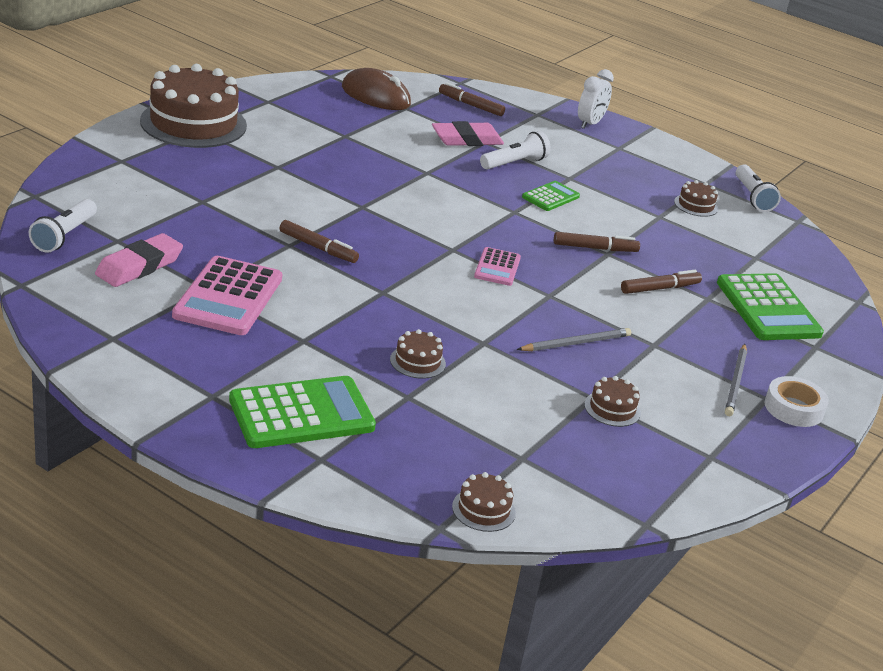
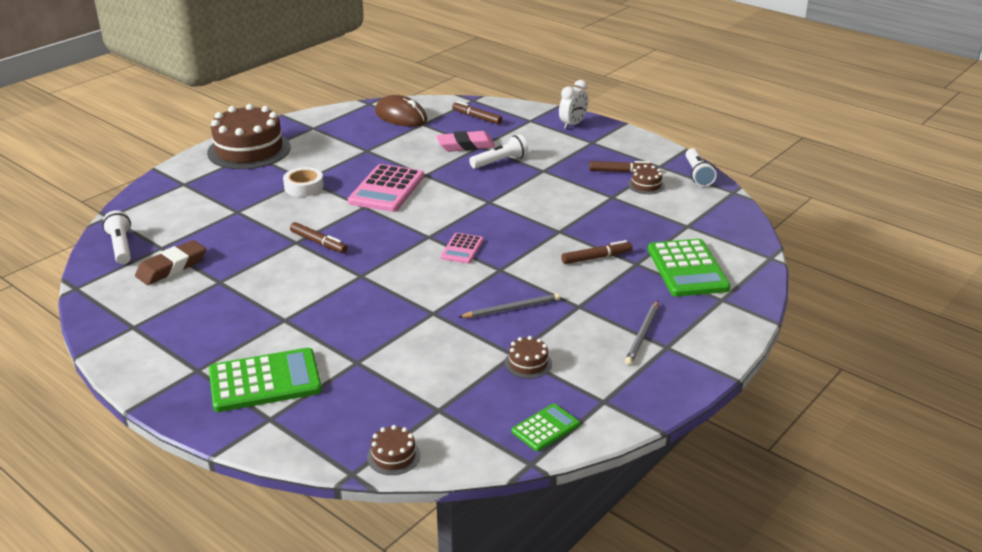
camera: 10 degrees right, 0 degrees up
(64, 236) = (121, 247): white flashlight -> white flashlight turned 135 degrees clockwise
(139, 266) = (172, 267): pink eraser -> brown eraser
(228, 297) = (235, 288): pink calculator -> pink calculator (387, 189)
(417, 362) = (373, 332): brown cake -> none
(550, 197) = (523, 187): green calculator -> green calculator (545, 428)
(595, 248) = (549, 227): brown marker -> brown marker (621, 171)
(793, 408) = (689, 354): white tape -> white tape (304, 187)

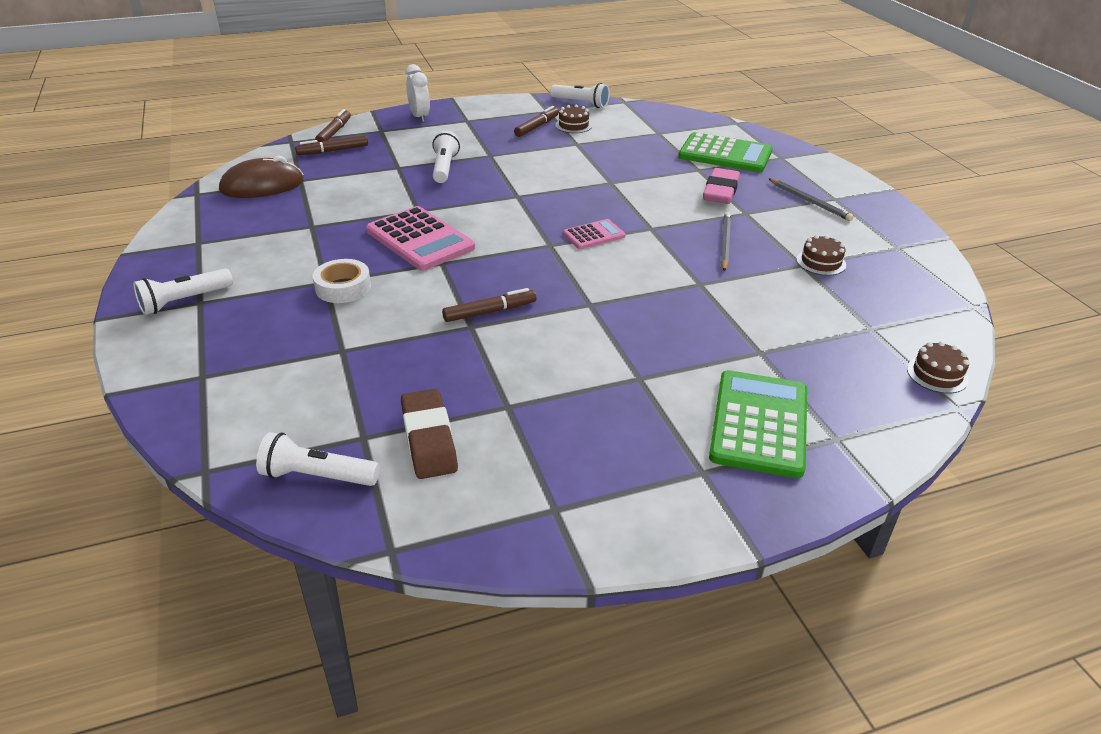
camera: 60 degrees left, 5 degrees up
(249, 150) = (184, 301): brown cake -> white flashlight
(462, 249) = (594, 235): pink calculator -> pink calculator turned 75 degrees counterclockwise
(465, 146) = (386, 173): pink eraser -> pink eraser (721, 191)
(545, 428) = (924, 284): green calculator -> none
(596, 258) = (673, 181): brown marker -> brown marker (334, 132)

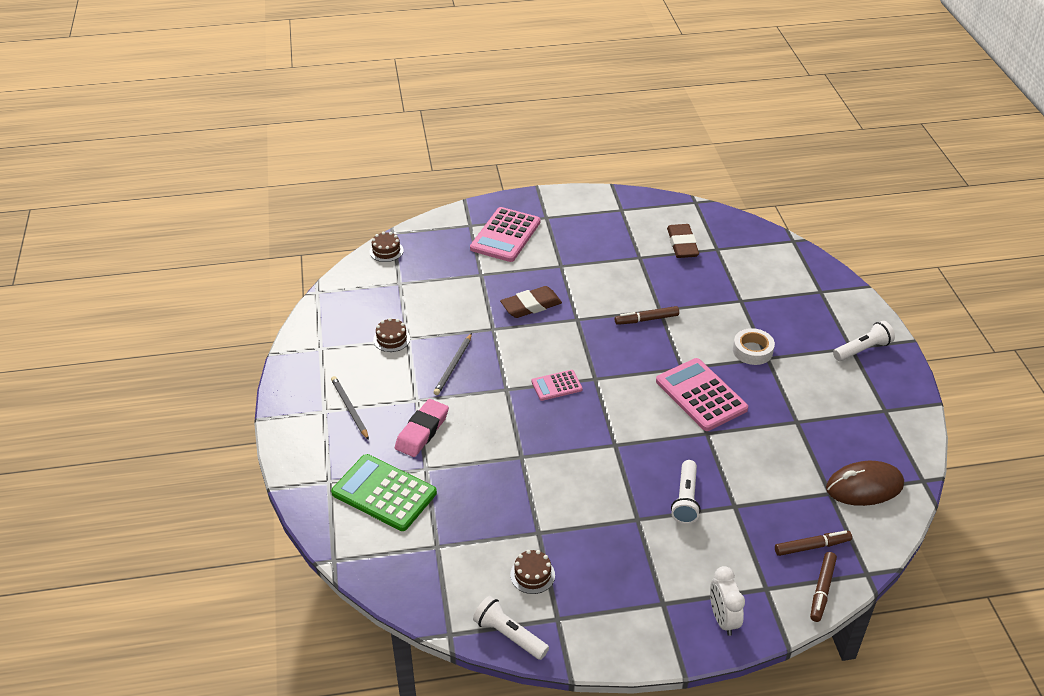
camera: 170 degrees left, 5 degrees up
(317, 476) = (736, 233): white flashlight -> none
(537, 127) = (577, 577): brown marker -> none
(661, 315) = (531, 306): none -> brown eraser
(759, 424) = (505, 235): green calculator -> pink calculator

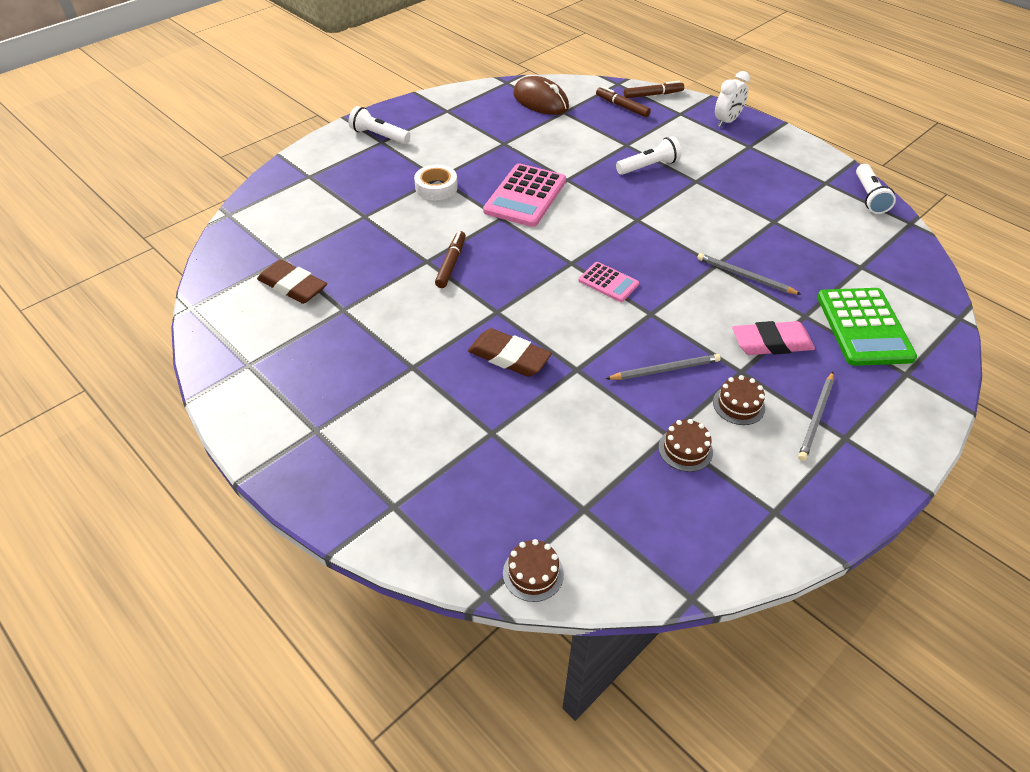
camera: 125 degrees left, 5 degrees up
(494, 464) = (745, 276): none -> grey pencil
(505, 235) = (390, 452): pink calculator -> none
(532, 575) = (811, 208): brown cake -> brown cake (738, 405)
(646, 319) = (451, 263): brown marker -> brown marker turned 120 degrees counterclockwise
(682, 244) = (293, 286): brown eraser -> brown eraser turned 75 degrees clockwise

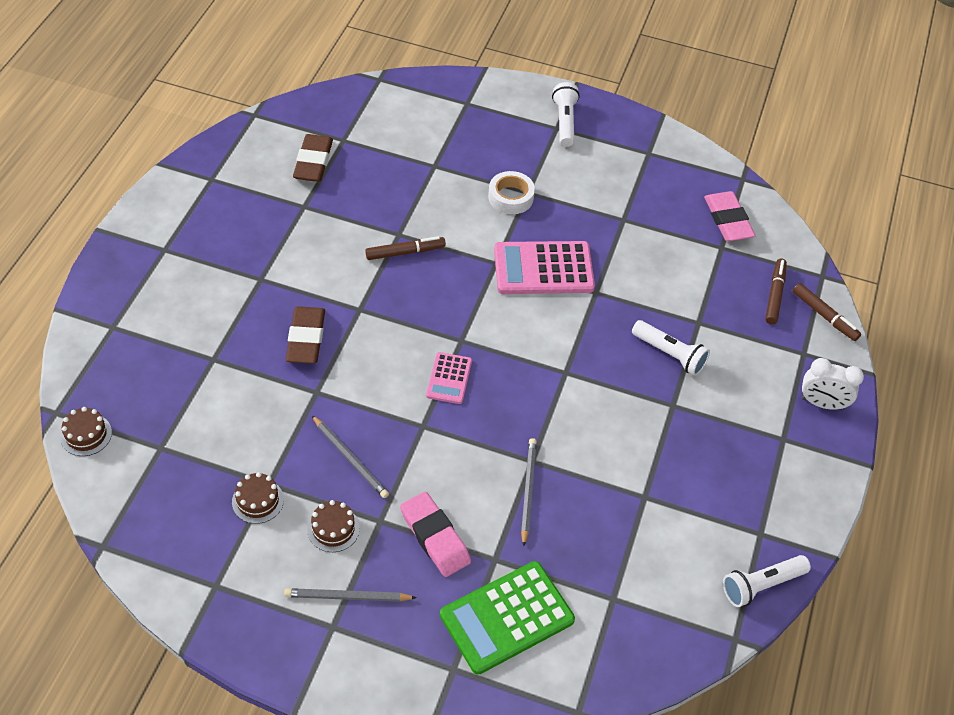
camera: 60 degrees right, 5 degrees up
(540, 101) = (728, 220): brown mouse -> pink eraser

